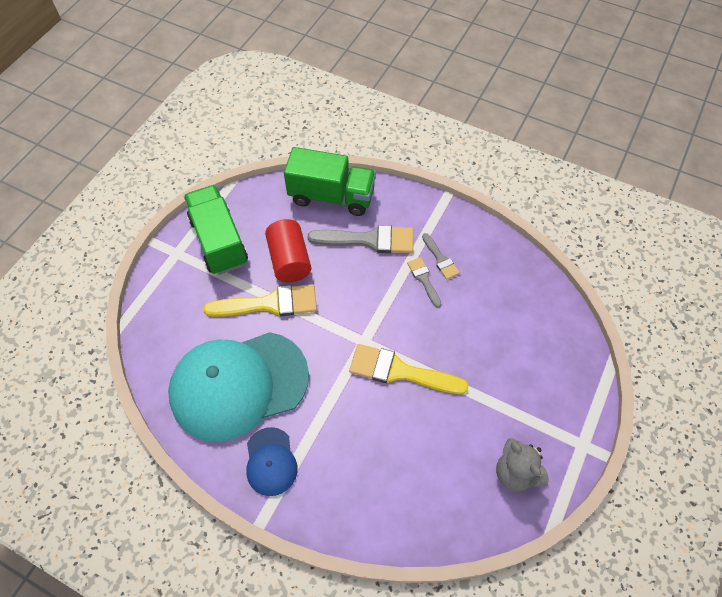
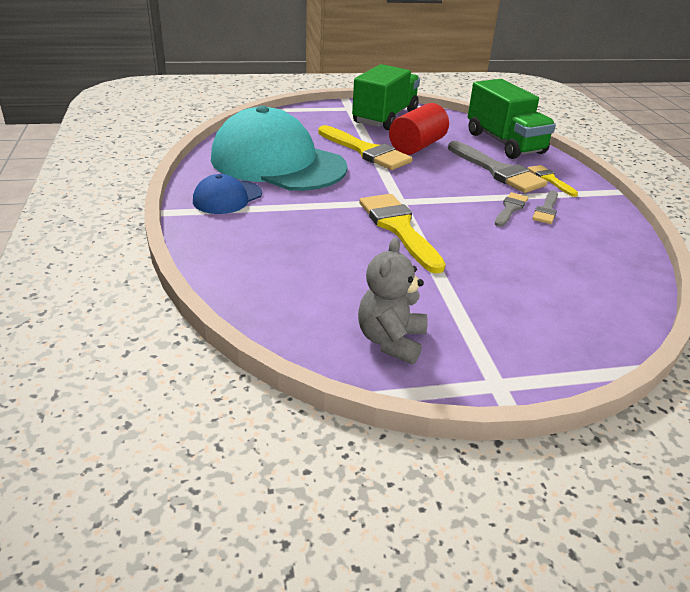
camera: 50 degrees right, 25 degrees down
(405, 219) = (550, 180): none -> yellow brush

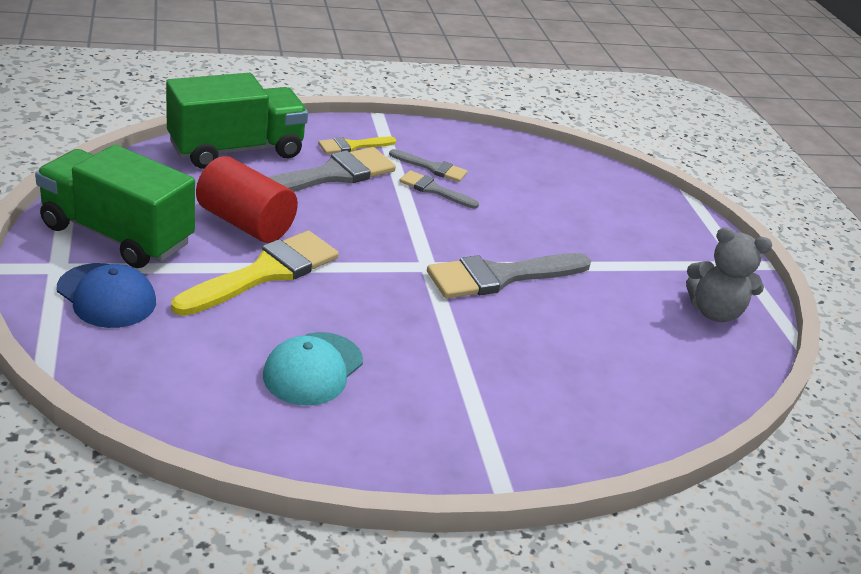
camera: 95 degrees left, 0 degrees up
(227, 197) = (446, 427): blue cap -> blue cap (106, 296)
(277, 163) = (313, 369): turquoise cap -> turquoise cap, size x0.46
(399, 228) = (501, 276): yellow brush -> grey brush

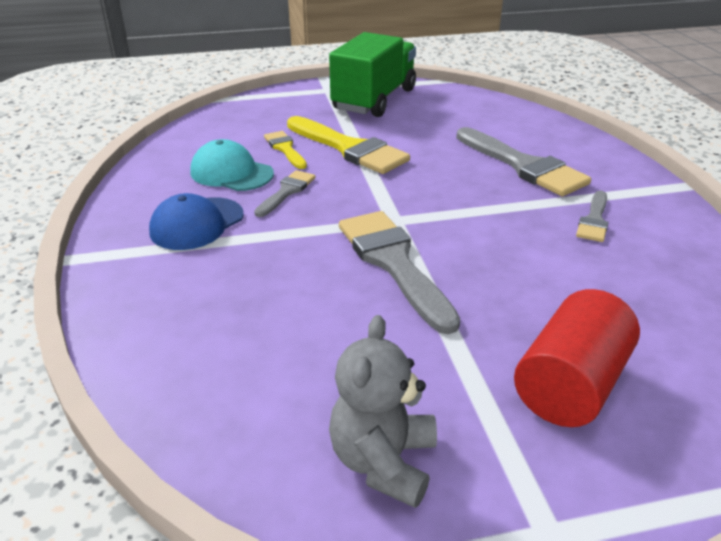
camera: 95 degrees right, 0 degrees up
(106, 296) = (303, 104): blue cap -> blue cap (197, 224)
(236, 150) = (529, 125): green truck -> none
(245, 223) = (416, 137): red cylinder -> red cylinder (570, 385)
(352, 146) = (594, 174): yellow brush -> yellow brush (285, 149)
(434, 190) = (545, 222): grey brush -> grey brush (286, 192)

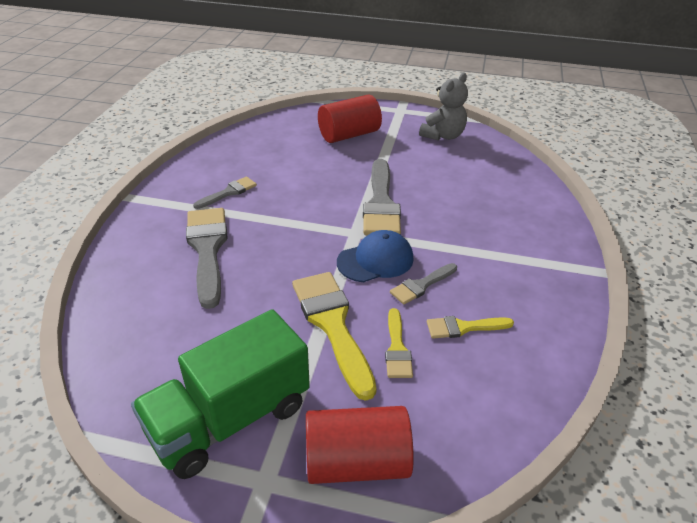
camera: 155 degrees left, 5 degrees up
(197, 224) = (504, 274): blue cap -> blue cap (375, 260)
(231, 173) = (464, 327): turquoise cap -> yellow brush
(281, 103) = (356, 462): none -> red cylinder

